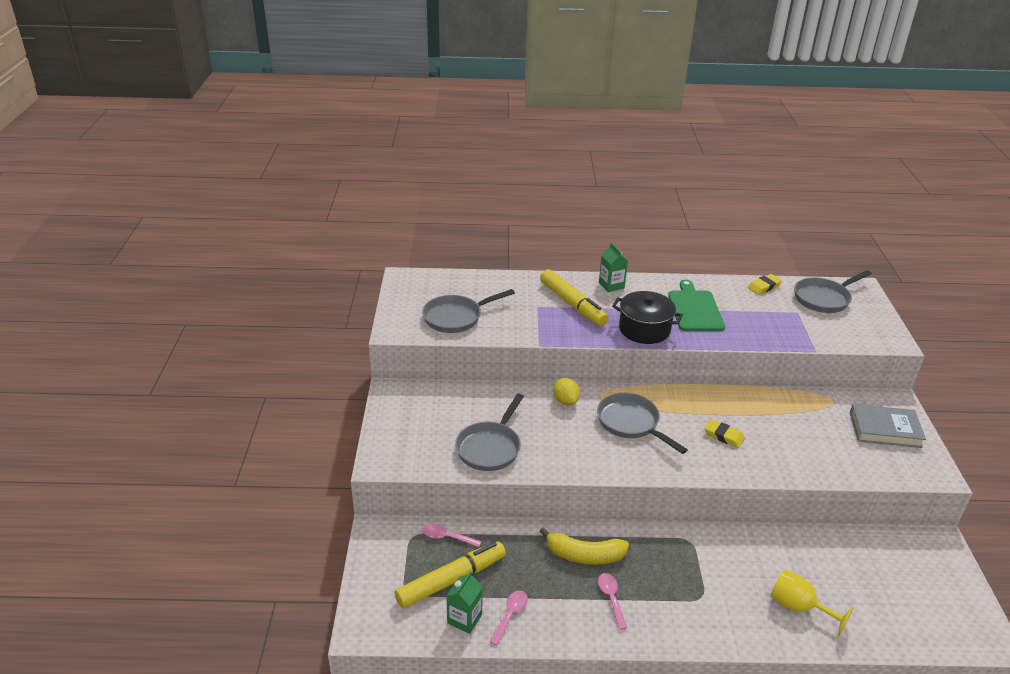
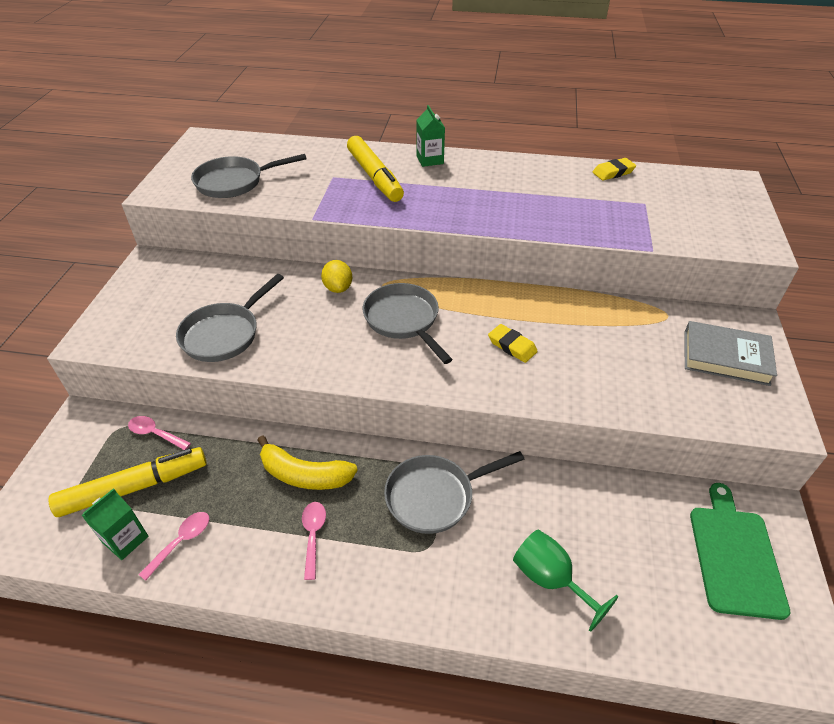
camera: 10 degrees right, 10 degrees up
(644, 329) = (446, 210): black pot -> none
(695, 309) = (518, 192): green cutting board -> green cutting board (735, 556)
(799, 607) = (550, 579): yellow goblet -> green goblet
(824, 298) = (684, 190): grey pan -> grey pan (435, 496)

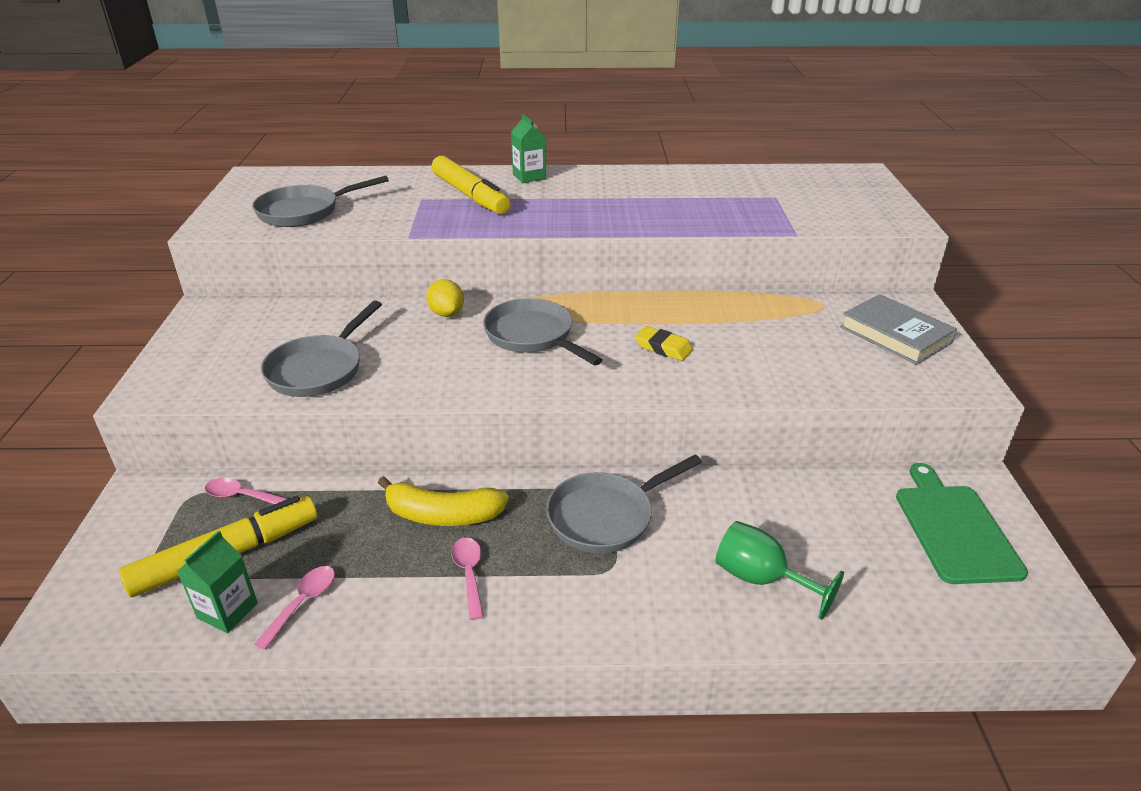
camera: 10 degrees left, 10 degrees down
(613, 172) = (733, 174): yellow eraser -> none
(725, 357) = (895, 335): grey book -> grey book turned 45 degrees clockwise

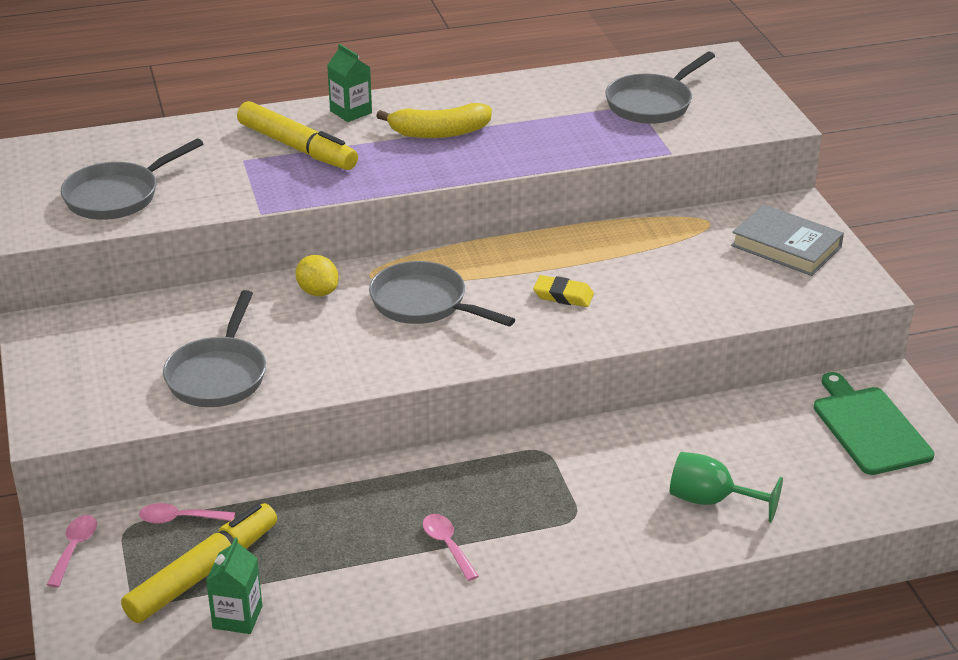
camera: 15 degrees left, 0 degrees up
(303, 603) = (305, 597): pink spoon -> pink spoon (74, 548)
(443, 515) = (395, 499): yellow banana -> yellow banana (439, 132)
(606, 516) = (553, 473): grey pan -> grey pan (652, 104)

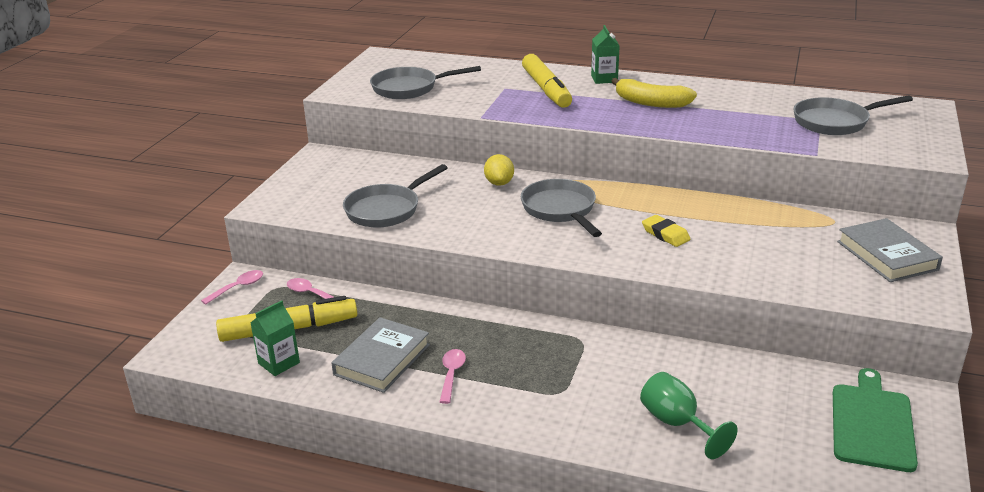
camera: 35 degrees right, 5 degrees down
(354, 561) = (382, 359): none -> grey book

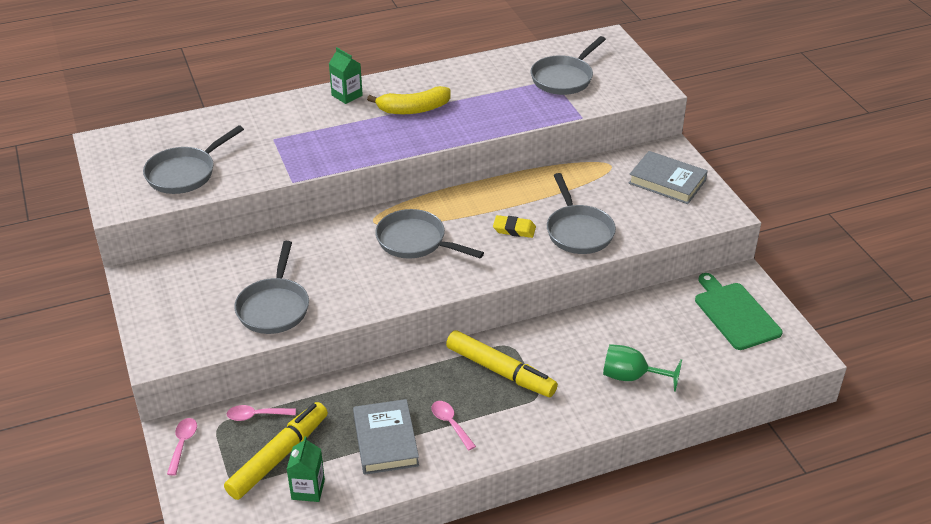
camera: 40 degrees left, 10 degrees up
(499, 183) = (337, 236): yellow lemon -> none
(546, 89) = (312, 126): yellow marker -> yellow marker (500, 371)
(731, 259) = (578, 231): none -> grey pan

